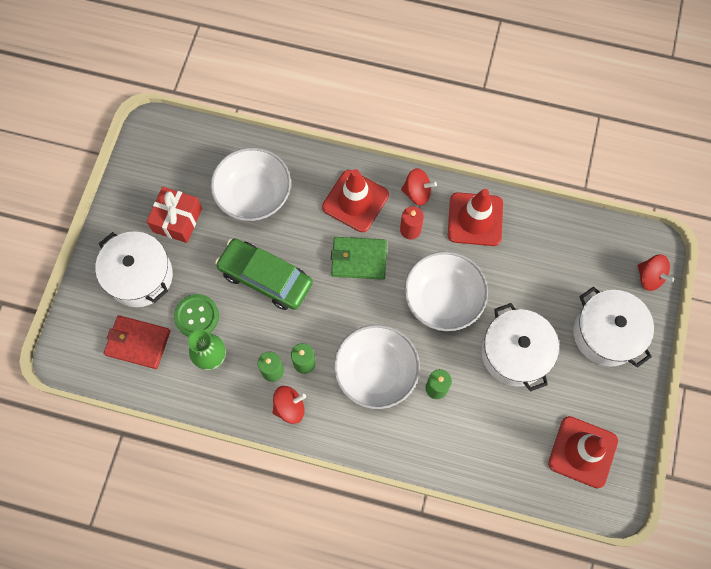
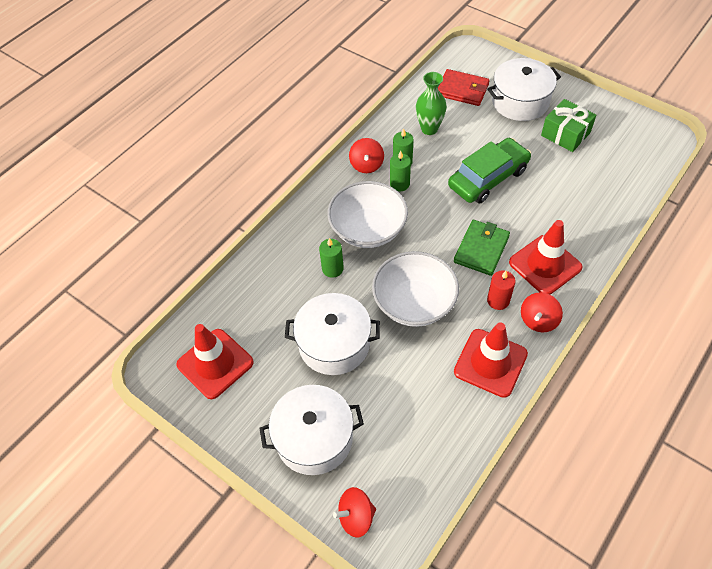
camera: 115 degrees right, 15 degrees down
(138, 343) = (462, 90): red wallet -> red wallet turned 75 degrees clockwise
(177, 220) = (565, 134): red gift -> green gift
(196, 316) = (470, 127): green button -> none
(254, 195) = (575, 190): white bowl -> none

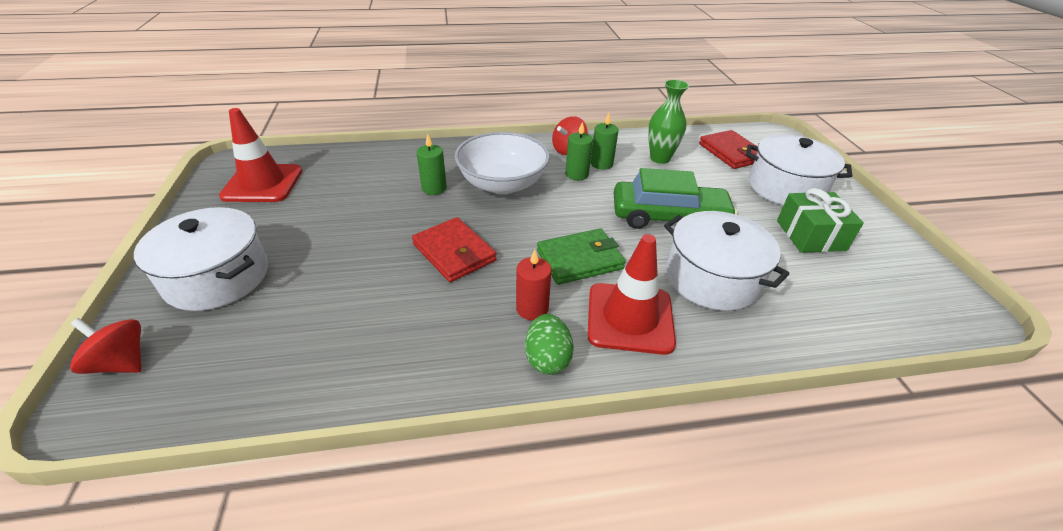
camera: 40 degrees right, 15 degrees down
(334, 344) = (348, 231): white pot -> white pot (712, 278)
(414, 303) = (454, 252): white bowl -> red wallet
(490, 363) = (439, 352): red traffic cone -> none
(538, 320) = (547, 358): red spinning top -> green egg

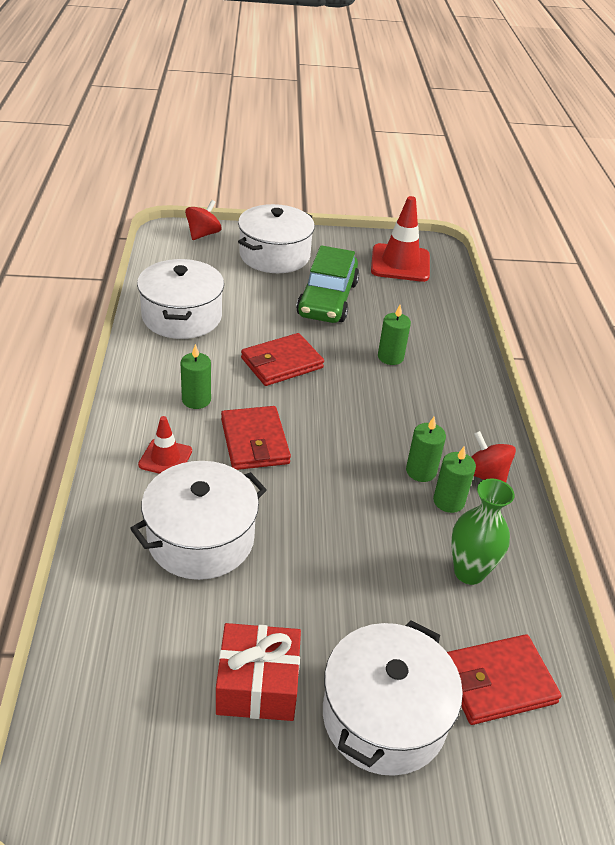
camera: 95 degrees right, 0 degrees up
(365, 349) = (182, 316): none -> white pot
(502, 184) = (398, 405): white bowl -> none
(532, 309) = (196, 400): red candle -> green candle
(547, 358) = (139, 400): green egg -> none
(579, 259) = (254, 441): green wallet -> red wallet
(630, 318) = (165, 458): red traffic cone -> red traffic cone, size x0.55
(669, 217) = (319, 536): green car -> green car (327, 299)
(810, 235) = (258, 685): green gift -> red gift

